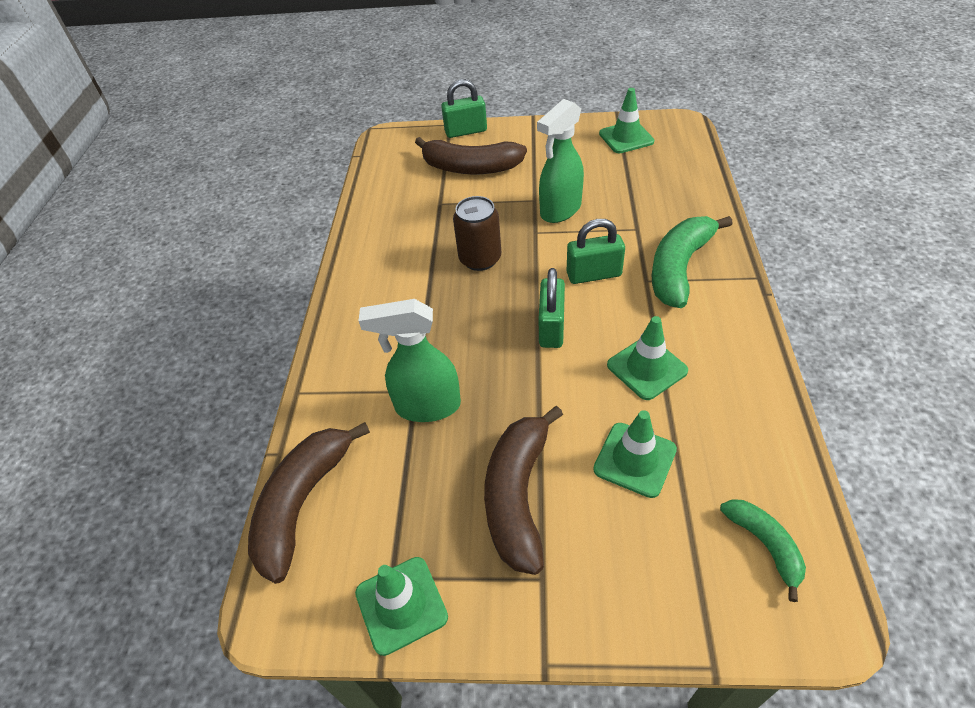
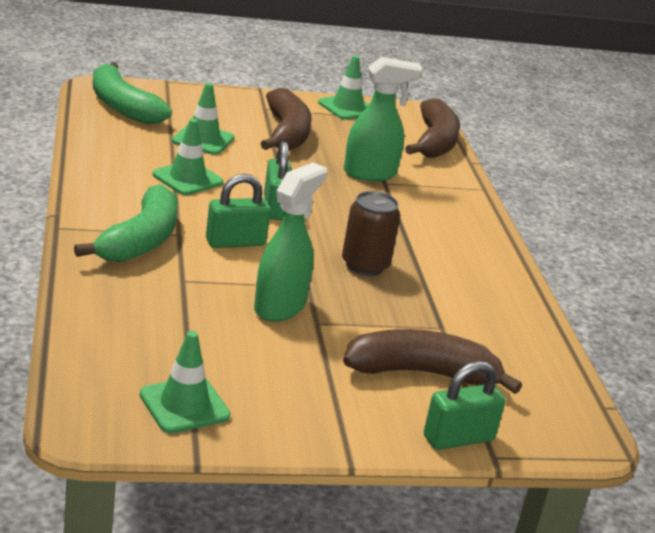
camera: 160 degrees right, 20 degrees down
(764, 545) = (122, 106): green banana -> green banana, size x1.78

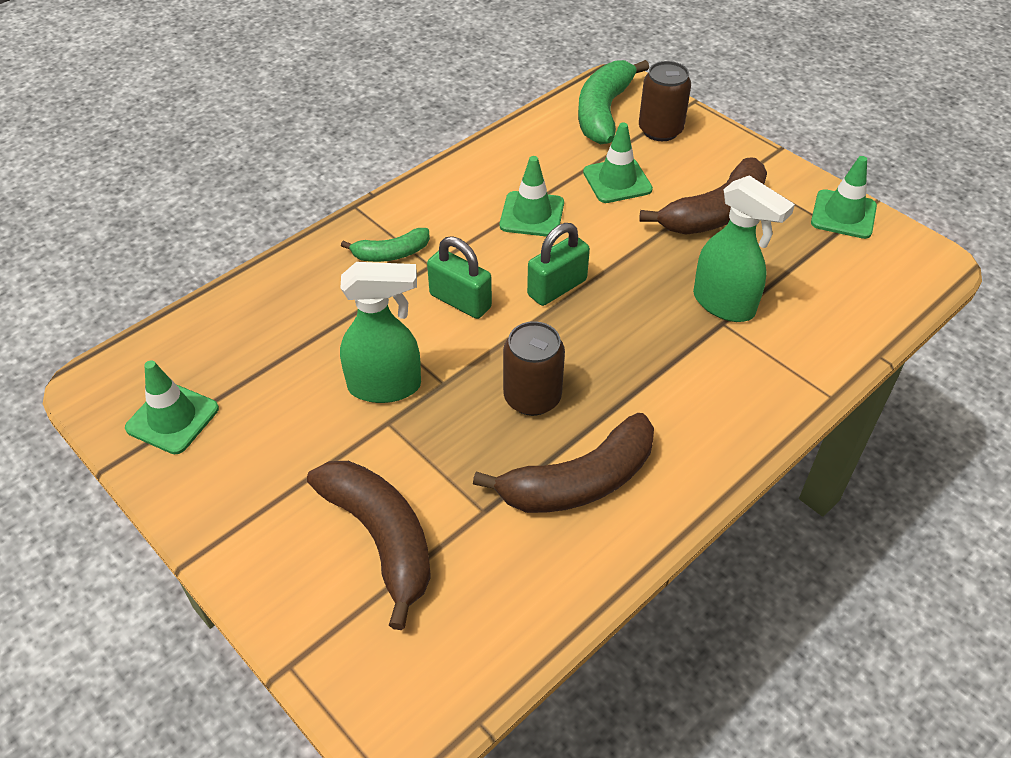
camera: 60 degrees right, 20 degrees up
(140, 240) = (391, 254): green banana -> green banana, size x0.56
(177, 103) = (660, 130): none -> brown can
(434, 142) = (878, 307): brown banana -> brown banana (579, 481)
(458, 438) = (294, 622): green padlock -> none

